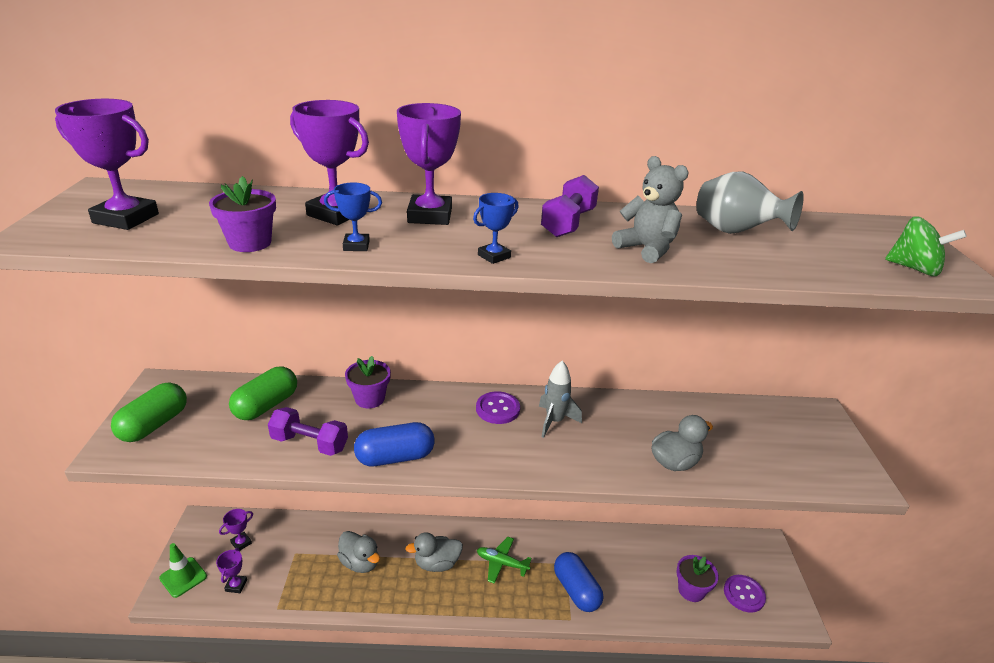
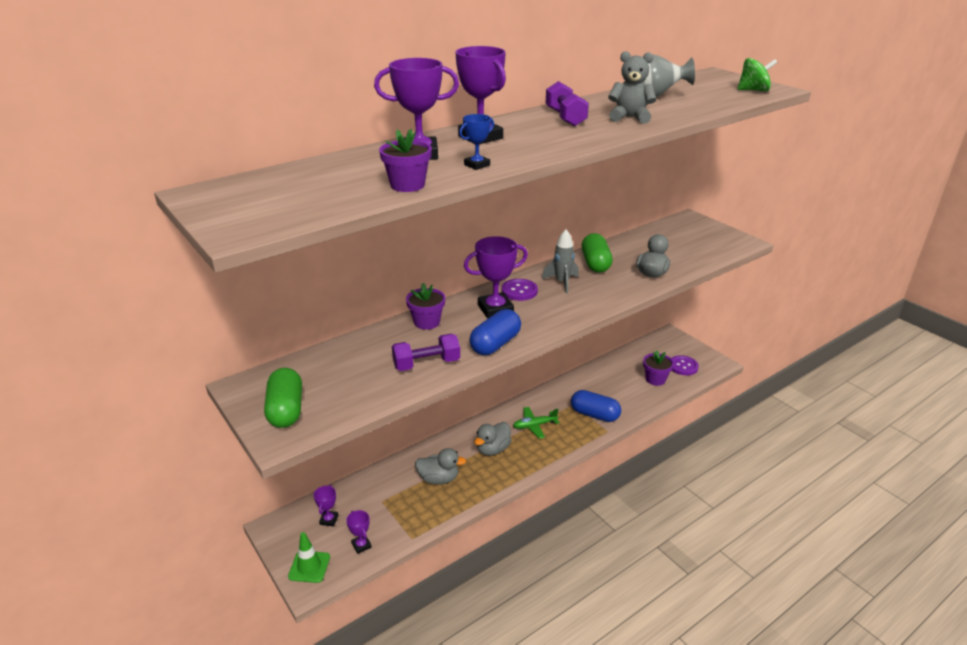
camera: 35 degrees left, 0 degrees up
(126, 218) = (278, 202): purple trophy -> purple trophy (495, 309)
(266, 406) = (357, 359): green capsule -> green capsule (595, 263)
(494, 256) = (564, 145): blue trophy -> none

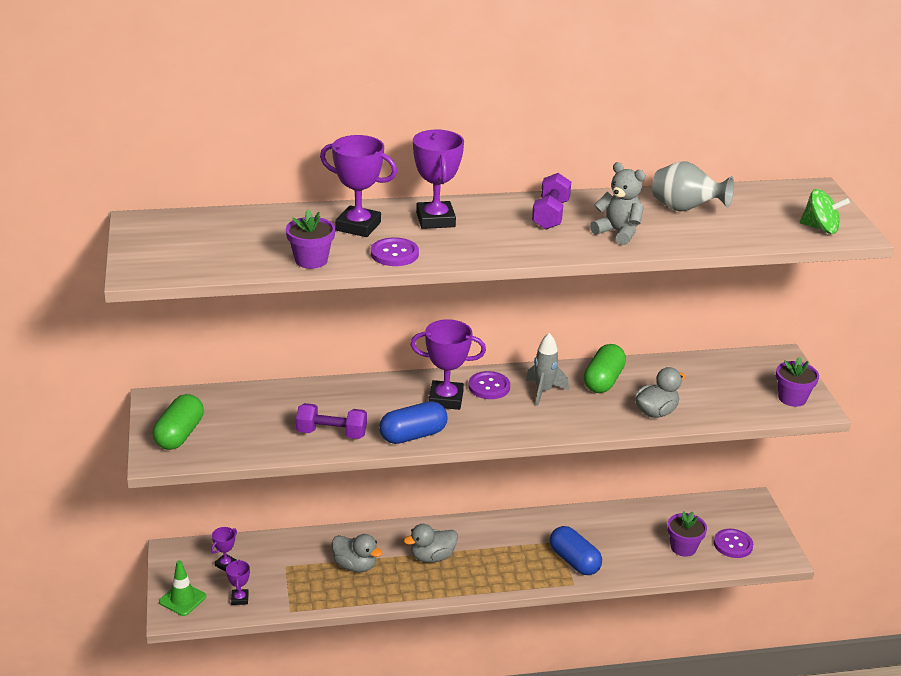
camera: 25 degrees right, 0 degrees up
(427, 322) = (366, 391): purple flower pot -> purple flower pot (792, 398)
(477, 165) = (394, 254): blue trophy -> purple button
(534, 426) = (496, 549): green plane -> none

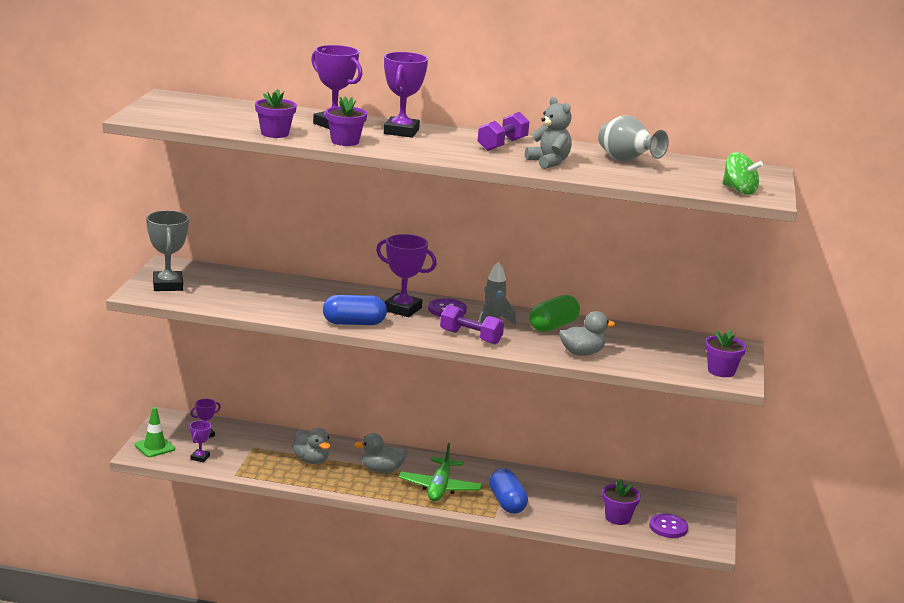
camera: 20 degrees right, 10 degrees down
(179, 435) = (167, 285): green capsule -> grey trophy
(331, 433) = (288, 309): purple dumbbell -> purple dumbbell (470, 337)
(394, 254) = (345, 141): purple button -> purple flower pot
(500, 562) = (439, 487): none -> green plane

